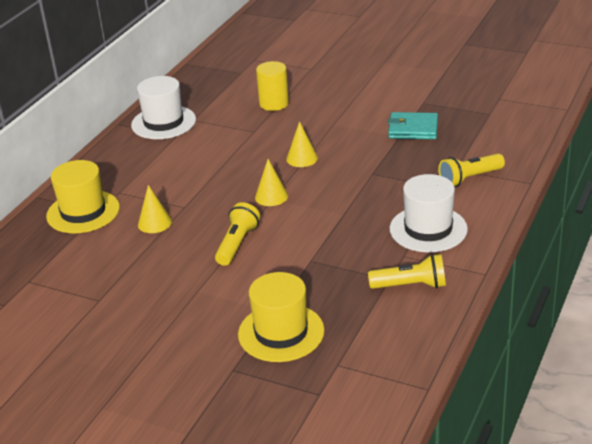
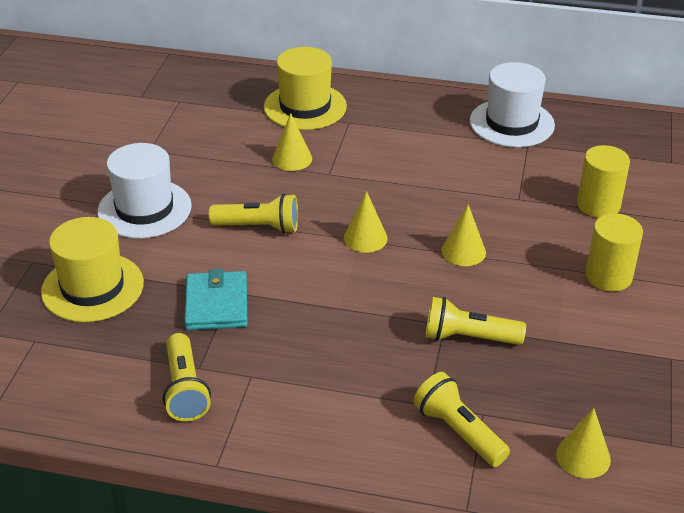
camera: 75 degrees right, 5 degrees up
(346, 111) = (608, 276): none -> yellow cylinder
(388, 166) = (468, 337): none -> yellow flashlight
(413, 129) = (583, 354): turquoise wallet -> turquoise wallet (216, 304)
(428, 229) = (316, 395): white hat -> white hat (144, 209)
(495, 141) = (583, 457): none -> yellow cone

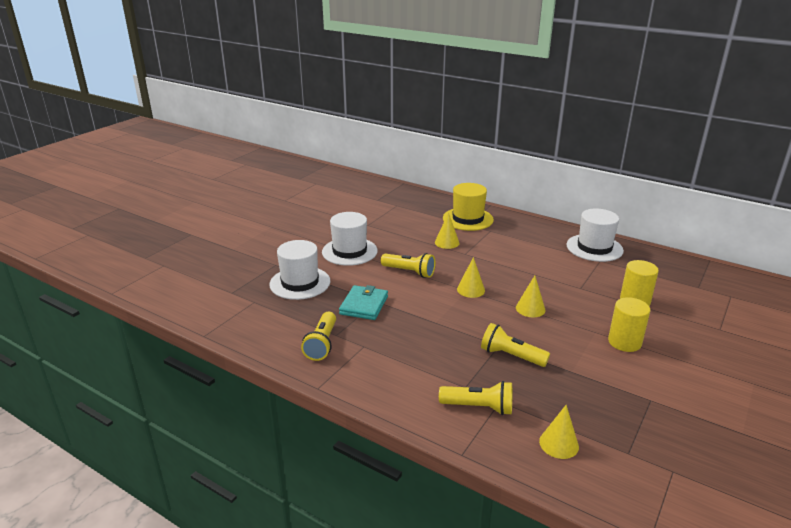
camera: 20 degrees right, 10 degrees down
(92, 287) = (300, 283): yellow hat -> white hat
(459, 431) = (479, 407): yellow flashlight -> yellow flashlight turned 120 degrees clockwise

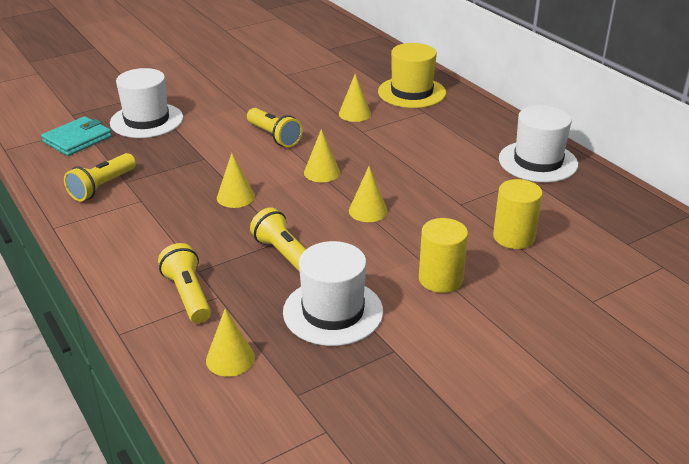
camera: 25 degrees right, 5 degrees up
(349, 251) = (233, 99): white hat -> white hat (333, 312)
(364, 305) = (186, 159): turquoise wallet -> turquoise wallet (77, 139)
(431, 324) = (235, 197): none -> yellow cone
(479, 407) = (188, 295): yellow flashlight -> yellow flashlight turned 150 degrees counterclockwise

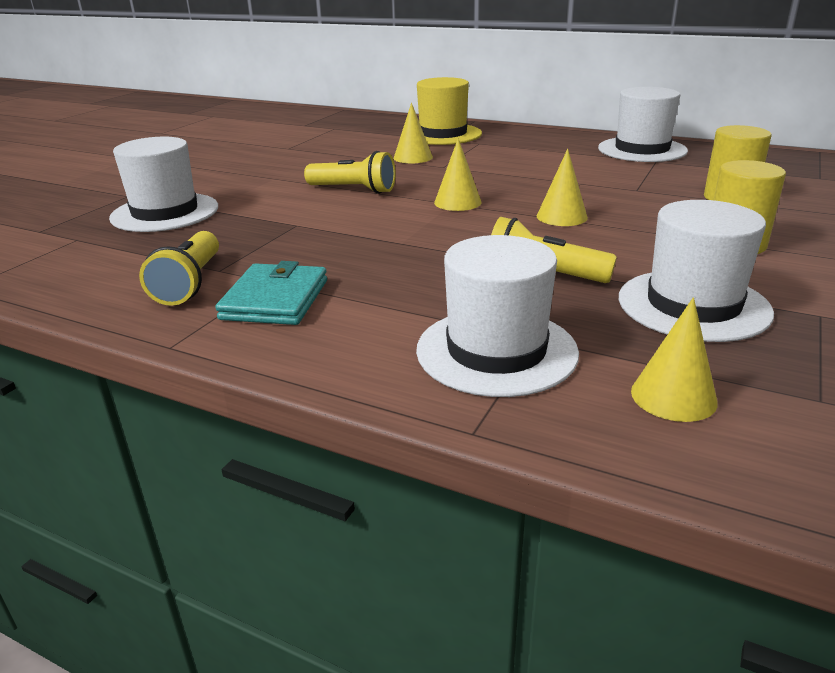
camera: 30 degrees left, 5 degrees down
(77, 139) = (81, 250): turquoise wallet -> turquoise wallet (275, 300)
(188, 295) = (496, 351): yellow flashlight -> white hat
(235, 197) = (394, 245): yellow cone -> none

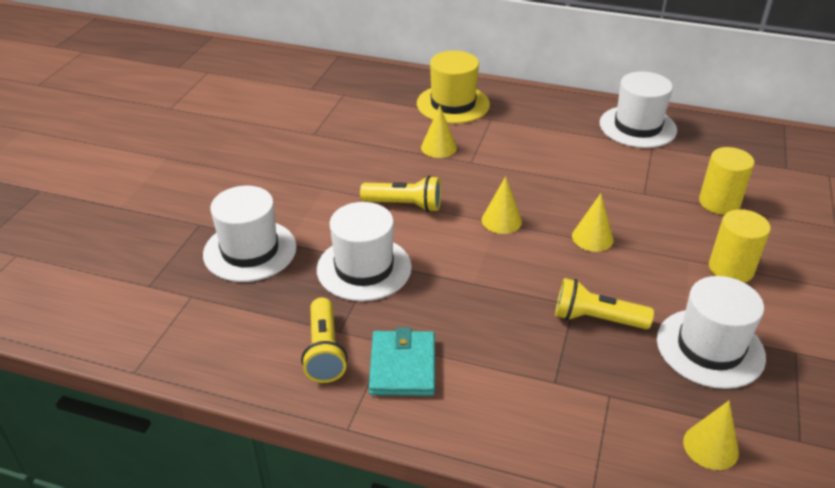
camera: 10 degrees left, 10 degrees up
(496, 351) = (586, 411): white hat -> white hat (364, 268)

